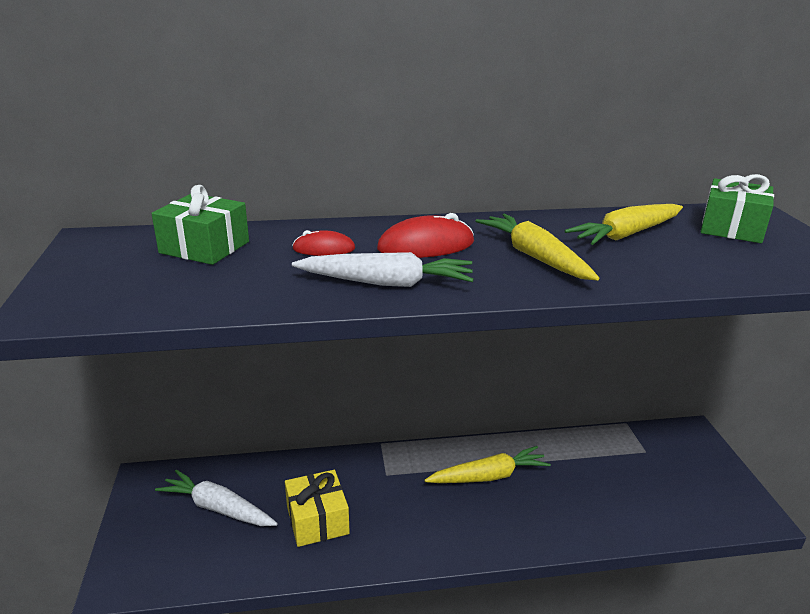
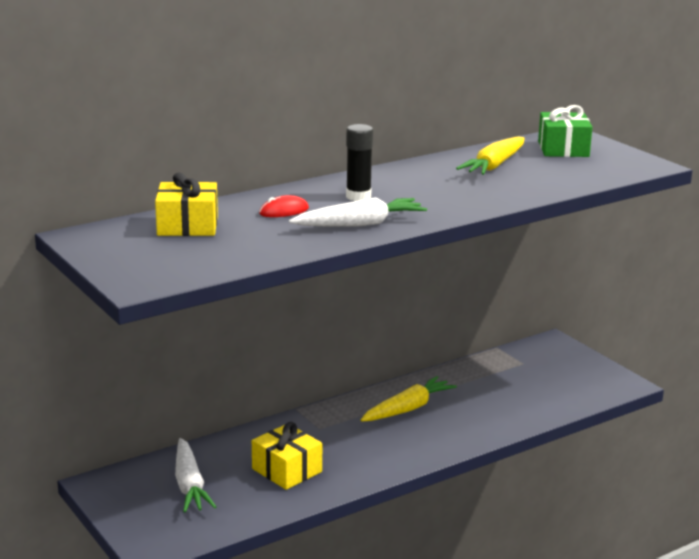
camera: 25 degrees left, 5 degrees down
(204, 247) = (187, 226): green gift -> yellow gift
(217, 508) = (190, 485): white carrot -> white carrot turned 105 degrees counterclockwise
(426, 246) = (358, 196): red mouse -> black glue stick
(534, 257) = (444, 191): yellow carrot -> none

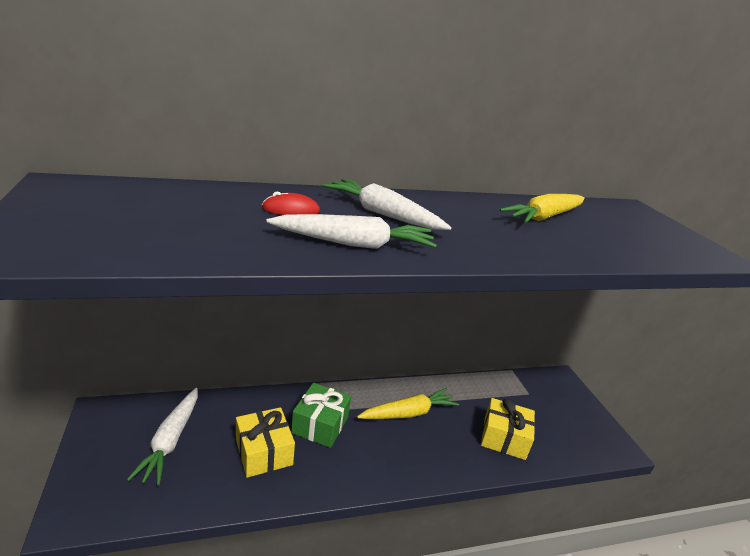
camera: 15 degrees right, 5 degrees up
(187, 226) = (176, 200): yellow gift -> yellow gift (504, 438)
(358, 196) = (382, 214): black glue stick -> white carrot
(563, 149) = (622, 218): green gift -> green gift (320, 424)

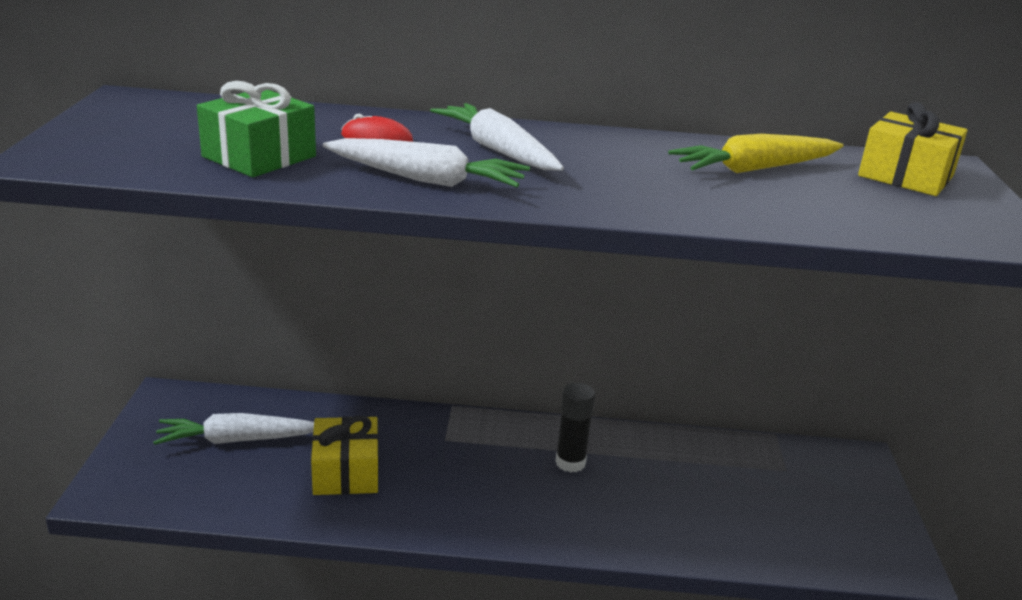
camera: 20 degrees right, 0 degrees up
(171, 441) = (237, 440): white carrot -> white carrot turned 60 degrees clockwise
(320, 424) = (434, 455): green gift -> green gift (259, 156)
(409, 413) = (570, 462): yellow carrot -> black glue stick
(504, 438) = (706, 518): yellow gift -> yellow gift (905, 176)

